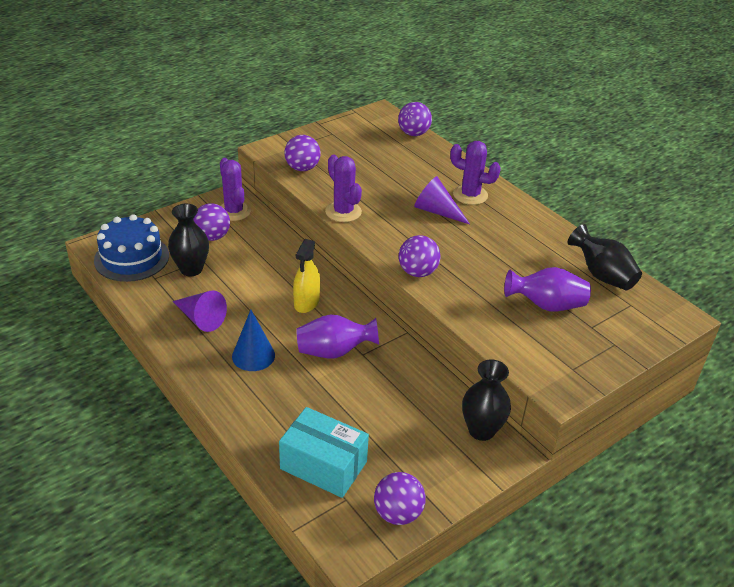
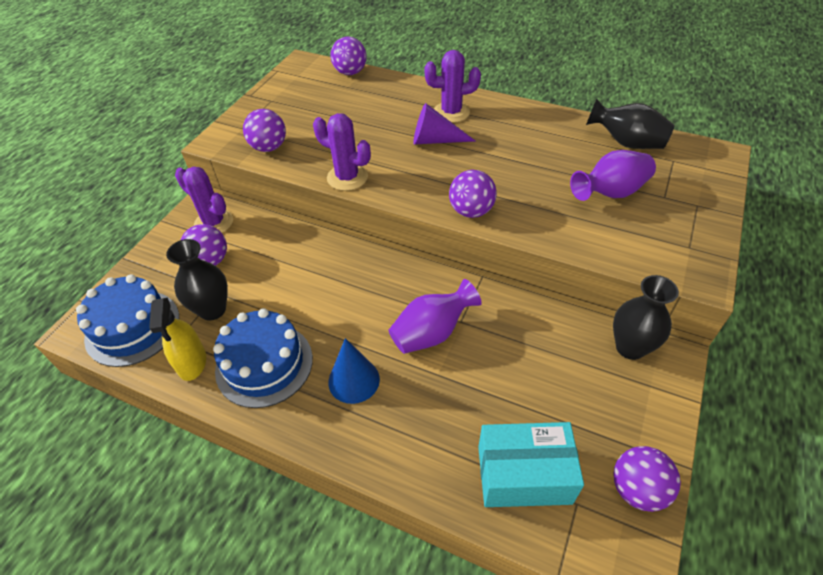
camera: 25 degrees left, 10 degrees up
(200, 318) = (264, 364): purple cone -> blue cake
(306, 302) = (363, 290): yellow spray bottle -> yellow spray bottle (192, 362)

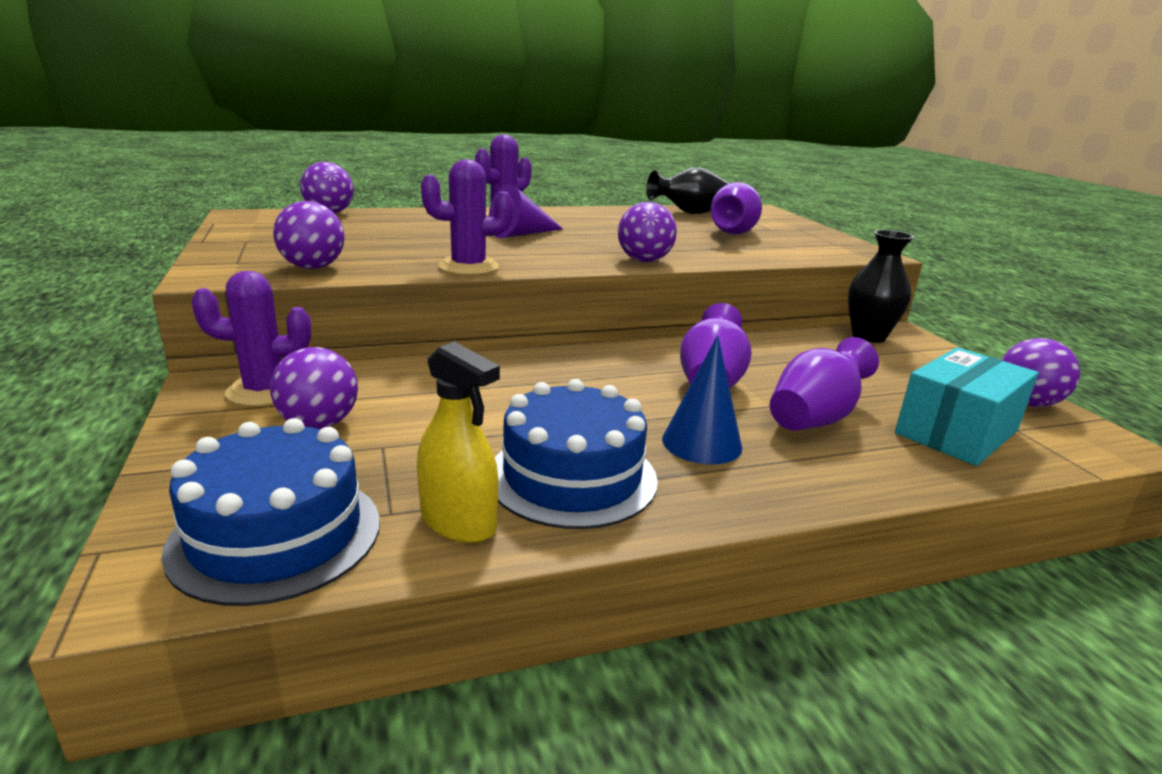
camera: 45 degrees left, 25 degrees down
(212, 309) = (403, 463): black vase -> none
(448, 402) = (814, 418): none -> purple vase

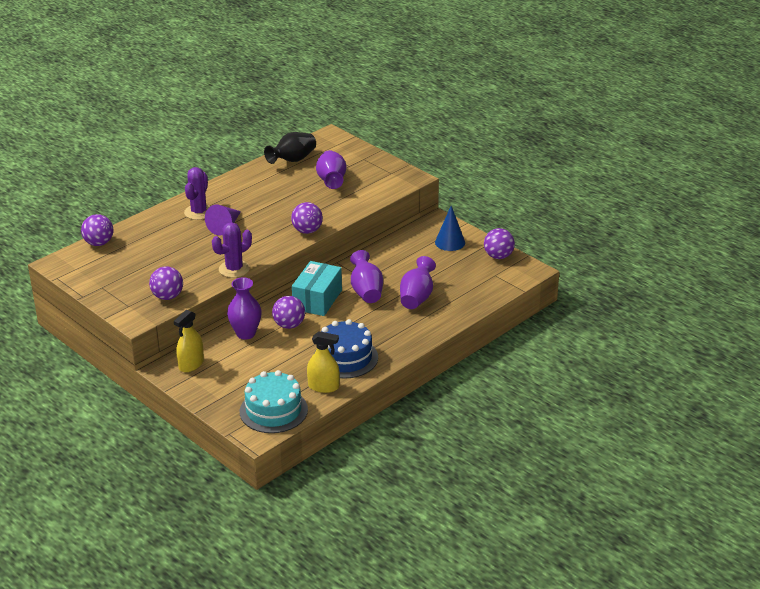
camera: 25 degrees left, 10 degrees up
(264, 391) = (191, 364): purple cactus -> yellow spray bottle
(276, 535) = (273, 410): blue cake -> turquoise cake
(319, 424) = (233, 370): purple ball -> purple ball (289, 325)
(423, 377) = (245, 333): none -> purple vase
(701, 443) = (380, 326): blue cone -> blue cone (450, 242)
(868, 336) = (423, 230): black vase -> none
(956, 432) = (472, 285): turquoise box -> turquoise box (317, 300)

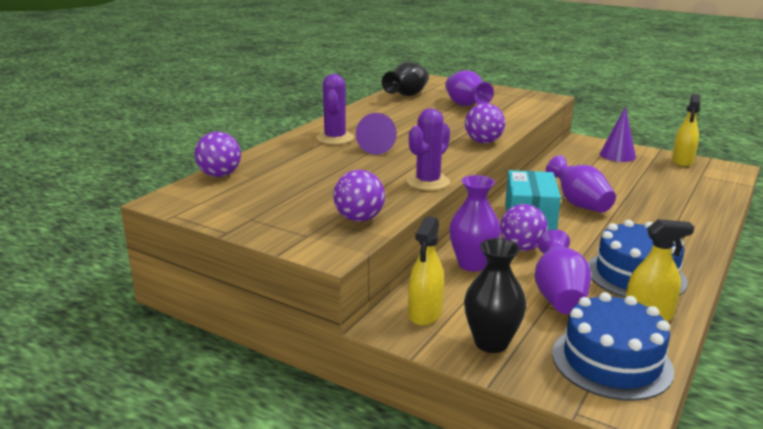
camera: 15 degrees left, 10 degrees down
(215, 389) = (491, 343): none -> black vase
(273, 410) = (611, 361): turquoise cake -> blue cake
(417, 297) = (644, 203): purple vase -> purple vase (558, 296)
(450, 242) = (617, 155): blue cone -> purple cone
(498, 256) = (682, 161): purple ball -> yellow spray bottle

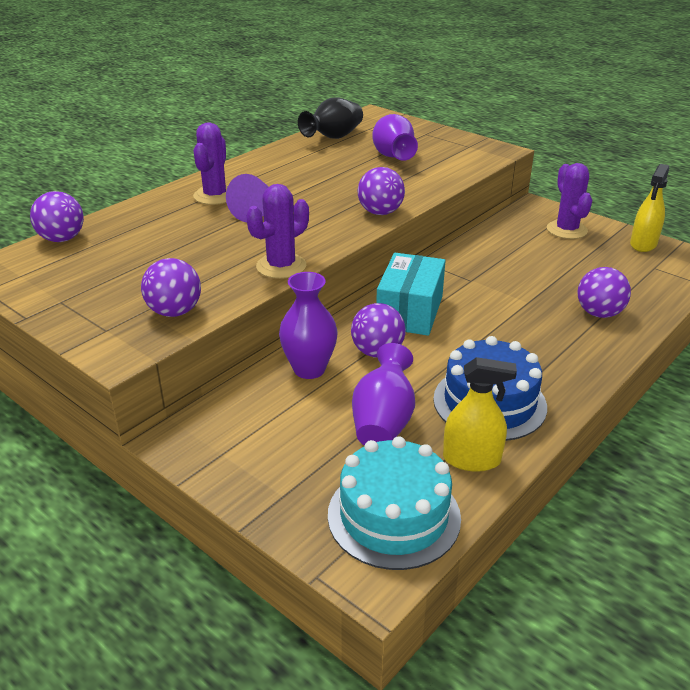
camera: 10 degrees right, 10 degrees up
(425, 313) = (223, 428): yellow spray bottle -> none
(491, 343) = (273, 475): black vase -> none
(579, 204) = (479, 297): purple vase -> none
(611, 361) = (394, 516): blue cake -> turquoise cake
(617, 155) = (566, 230): purple cone -> purple cactus
(680, 208) = (599, 313): none -> purple ball

